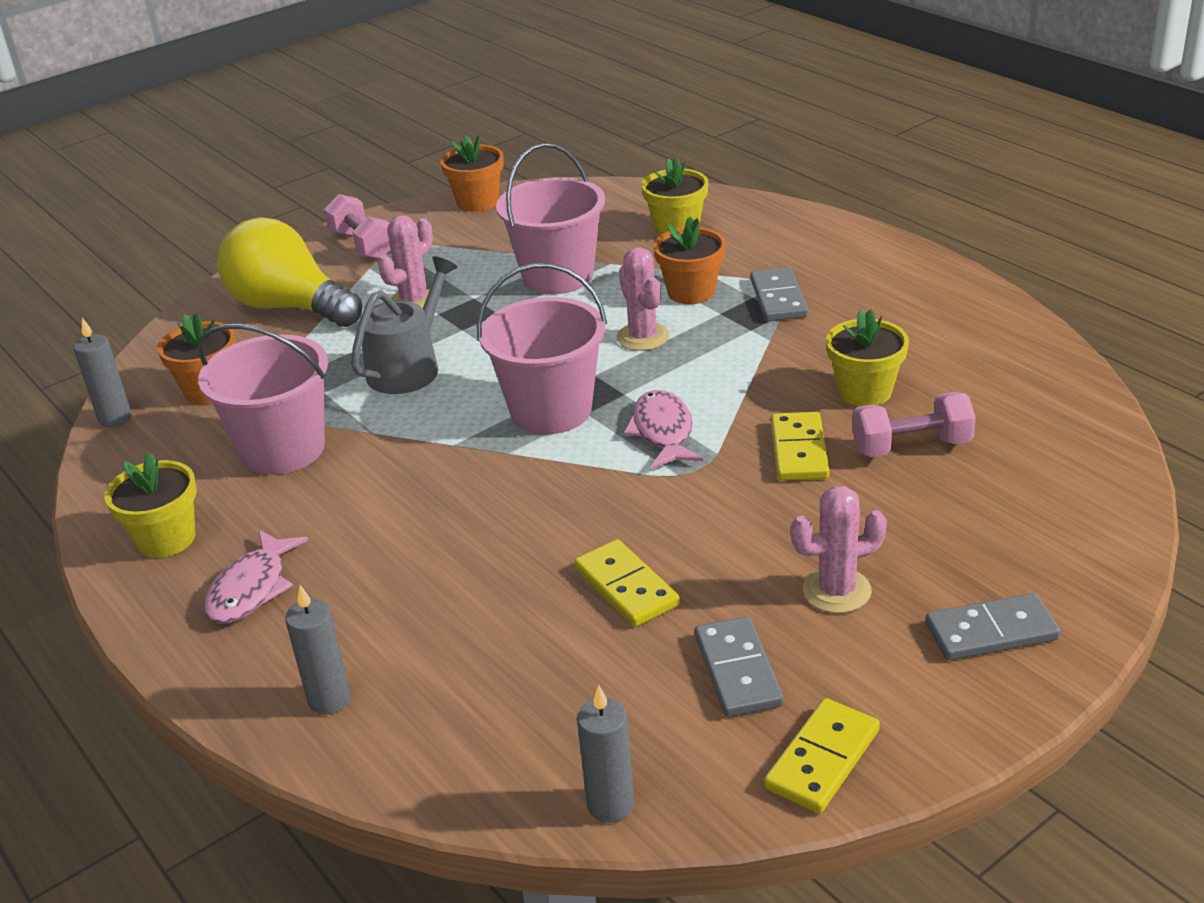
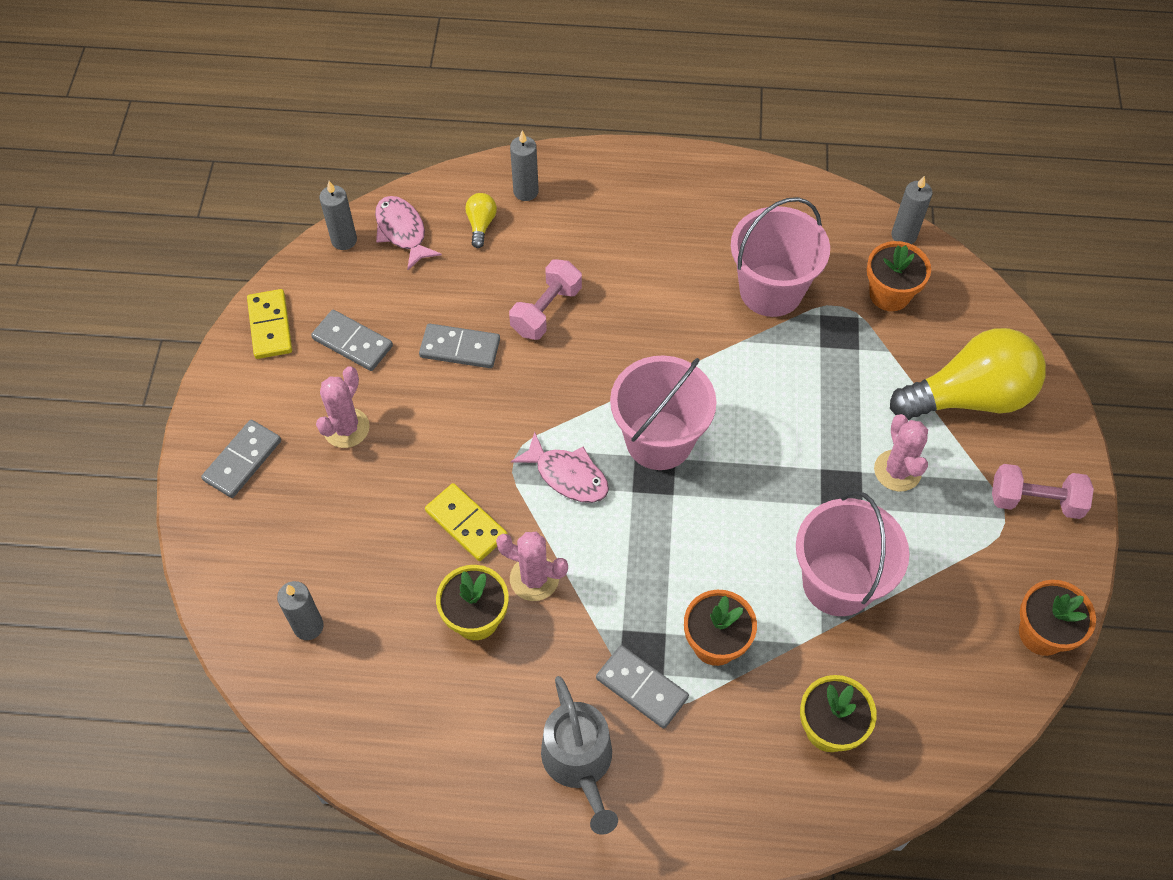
camera: 130 degrees right, 25 degrees up
(166, 539) = (735, 198): yellow flower pot -> none
(252, 588) = (646, 208): pink fish -> pink fish (402, 231)
(408, 368) = (800, 406): grey watering can -> grey watering can (579, 762)
(430, 698) = (481, 224): none -> yellow light bulb
(626, 587) = (460, 348): yellow domino -> grey domino
(643, 337) = (688, 559): pink cactus -> pink cactus (534, 578)
(911, 446) = (398, 582): pink dumbbell -> pink dumbbell (546, 310)
(1034, 462) = (308, 626): none -> grey candle

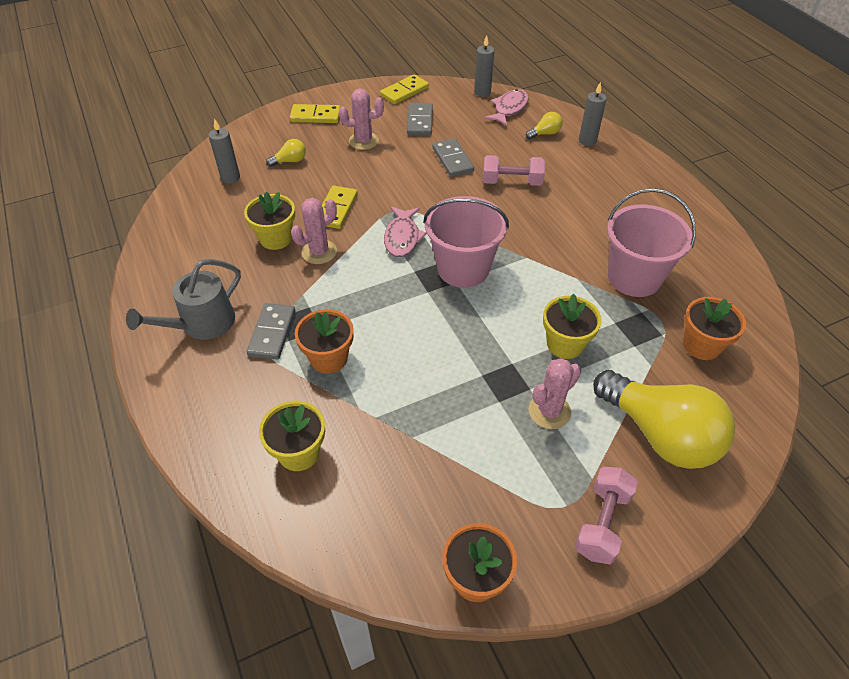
camera: 60 degrees right, 10 degrees down
(243, 460) = (315, 116): grey domino -> yellow domino
(325, 536) = (290, 161): none -> yellow light bulb
(534, 578) = (319, 252): pink cactus -> pink cactus turned 60 degrees clockwise
(823, 407) = (565, 344): none -> yellow flower pot
(838, 583) = (424, 411): pink bucket -> none
(904, 235) = (764, 333): grey candle -> none
(1035, 501) = (602, 523): pink dumbbell -> pink dumbbell turned 45 degrees clockwise

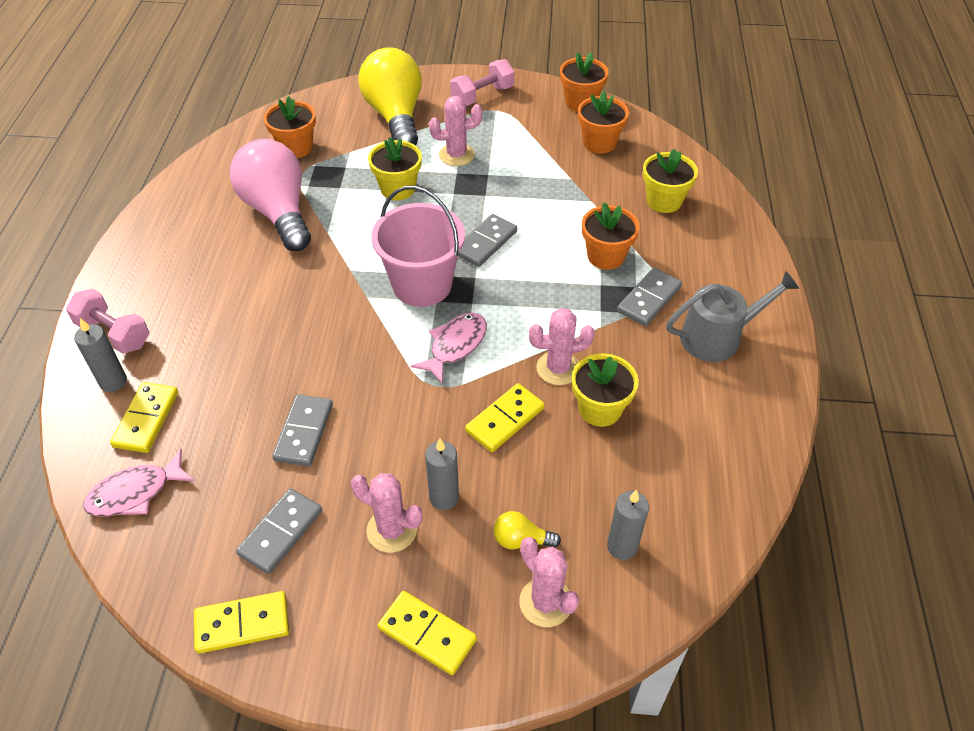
camera: 150 degrees left, 0 degrees up
(263, 144) = (545, 602): none -> pink cactus
(411, 510) = (599, 143): none -> orange flower pot
(442, 325) = (485, 243): none -> grey domino
(482, 92) = (131, 552): grey candle -> grey candle (444, 497)
(512, 182) = (270, 363): pink dumbbell -> pink dumbbell (114, 333)
(545, 134) = (146, 419): yellow light bulb -> yellow domino
(634, 277) = (278, 212): pink bucket -> pink light bulb

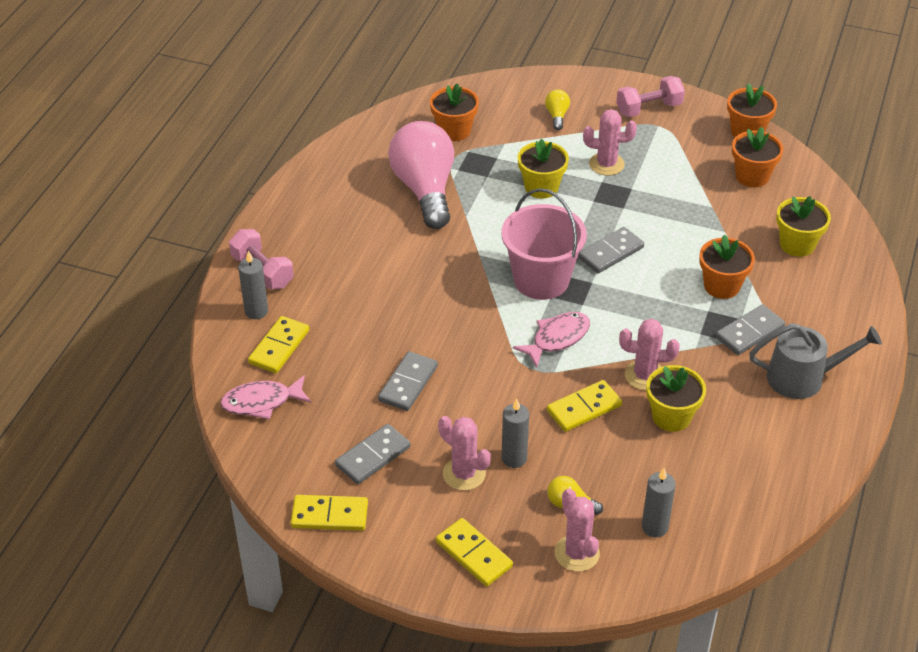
camera: 15 degrees right, 5 degrees down
(395, 116) = (557, 116): yellow light bulb -> yellow light bulb, size x0.40

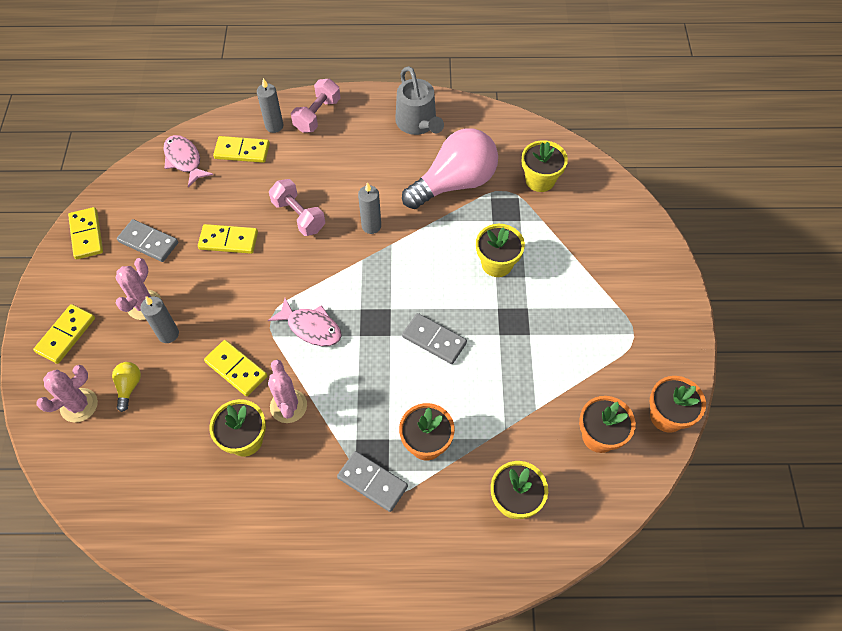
camera: 70 degrees right, 15 degrees up
(408, 383) = (228, 240): grey domino -> yellow domino
(454, 131) = (540, 180): orange flower pot -> yellow flower pot
(541, 280) = (378, 296): pink bucket -> none
(557, 116) = (602, 248): yellow light bulb -> none
(606, 164) = (553, 305): pink cactus -> none
(649, 109) = (654, 319): pink dumbbell -> pink dumbbell (299, 216)
(654, 527) = (117, 456): grey candle -> grey candle (371, 226)
(802, 377) = (327, 543): grey watering can -> grey watering can (418, 123)

